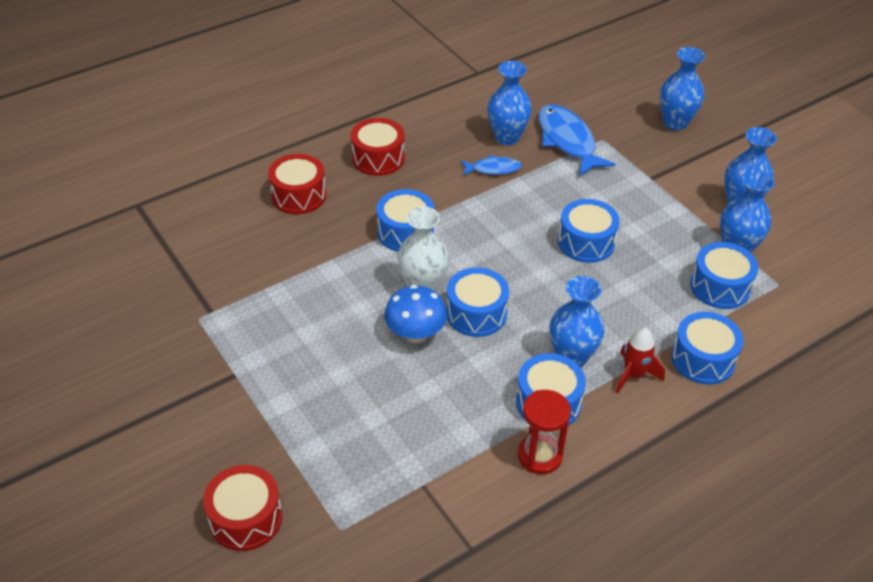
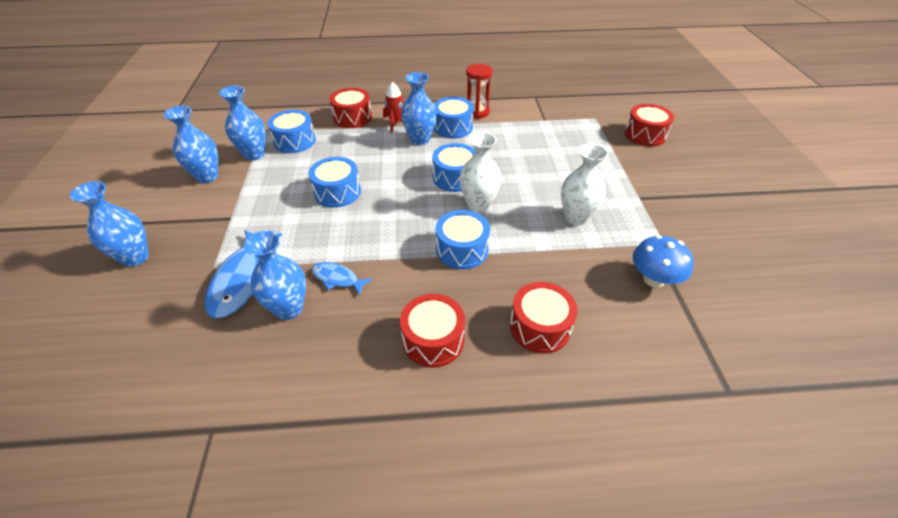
camera: 150 degrees left, 0 degrees up
(305, 314) = (576, 217): none -> white vase
(415, 333) = (503, 180): blue mushroom -> blue mushroom (653, 279)
(703, 359) = (352, 118): blue drum -> red drum

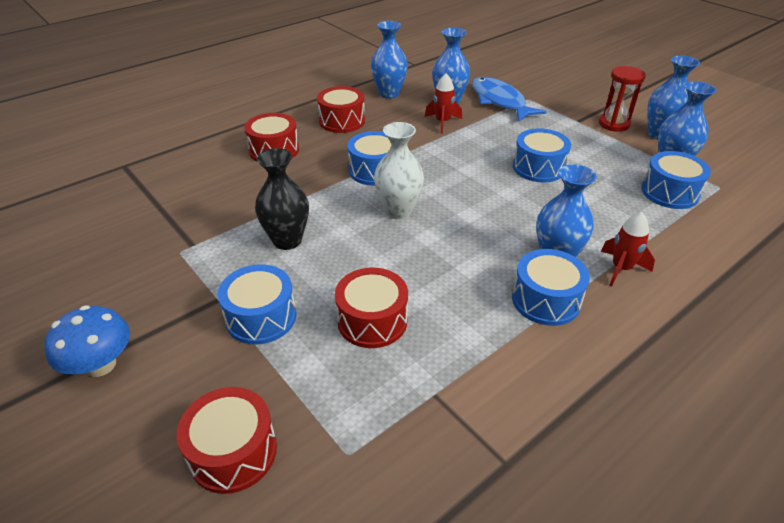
camera: 145 degrees right, 5 degrees down
(135, 257) = (583, 86): blue vase -> blue vase (389, 94)
(337, 279) = (442, 122): blue fish -> red rocket
(352, 118) = (681, 250): red drum -> red drum (372, 321)
(455, 177) = (454, 228): blue drum -> blue drum (261, 317)
(477, 112) = (553, 352): red hourglass -> red hourglass (614, 124)
(576, 217) = (287, 240): white vase -> black vase
(653, 279) = (187, 214): blue mushroom -> blue mushroom (101, 365)

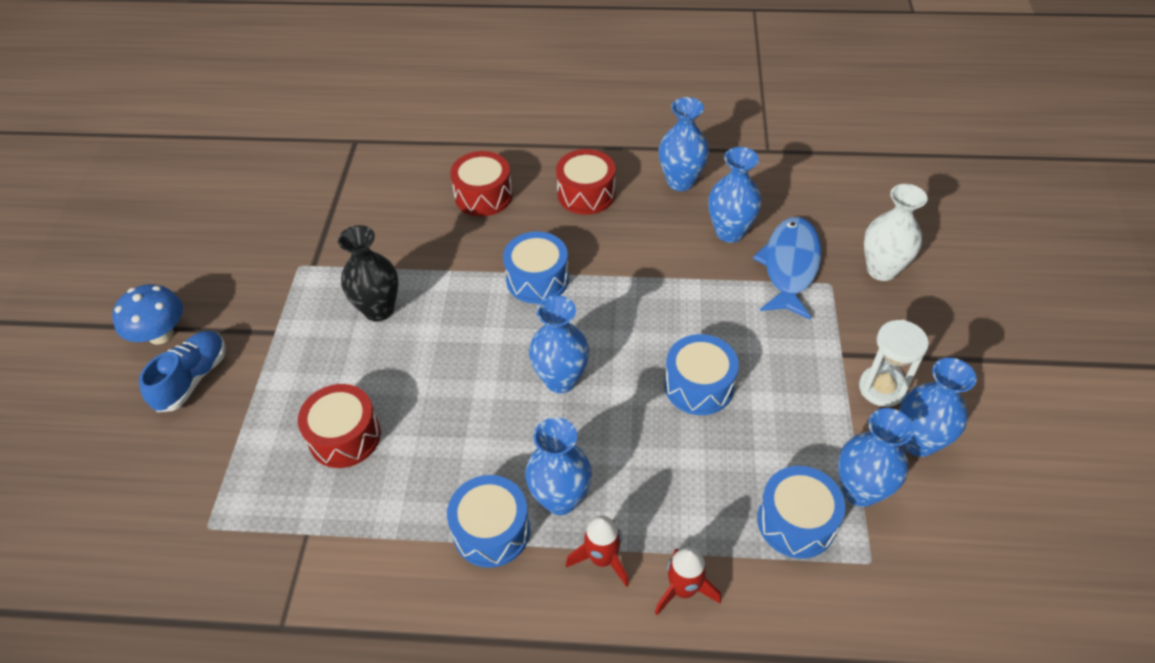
camera: 45 degrees right, 10 degrees up
(182, 373) = (192, 379): none -> blue shoe
(233, 452) = (156, 465): red drum -> none
(261, 317) = (282, 371): blue drum -> none
(398, 211) = (498, 342): white vase -> white vase (881, 270)
(442, 122) = (683, 258): red rocket -> red rocket (683, 589)
(465, 206) = (561, 380): none -> blue vase
(614, 124) = (881, 388): red hourglass -> white hourglass

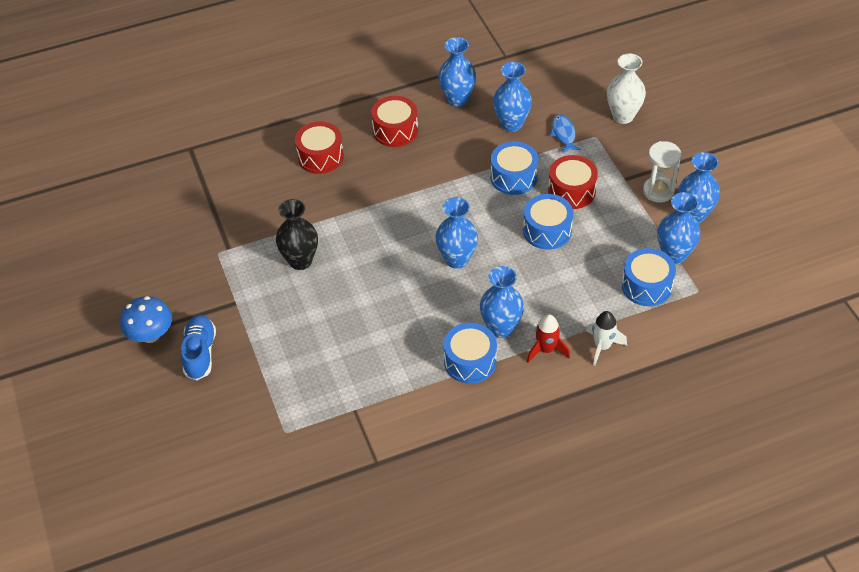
camera: 25 degrees left, 0 degrees up
(345, 436) = (336, 346): red drum -> red drum (571, 191)
(537, 279) = (399, 201): blue drum -> blue drum (513, 177)
(683, 589) = (602, 346): red rocket -> white rocket
(790, 266) = (563, 134): blue fish -> blue fish, size x0.54

